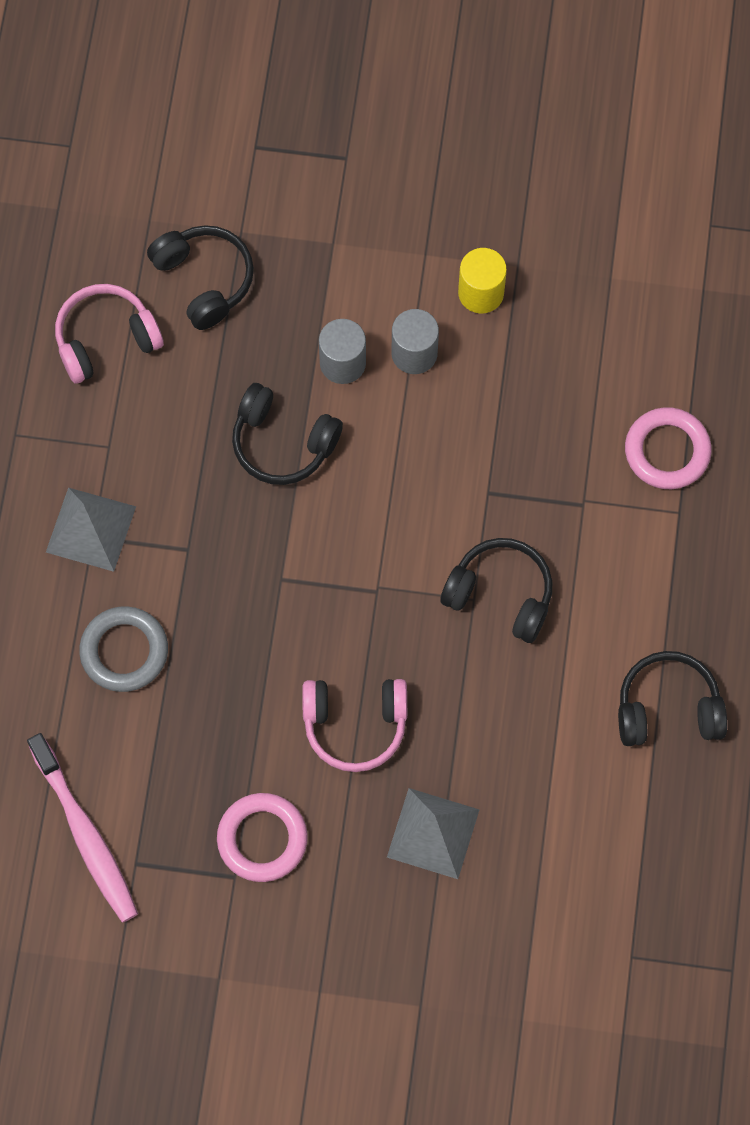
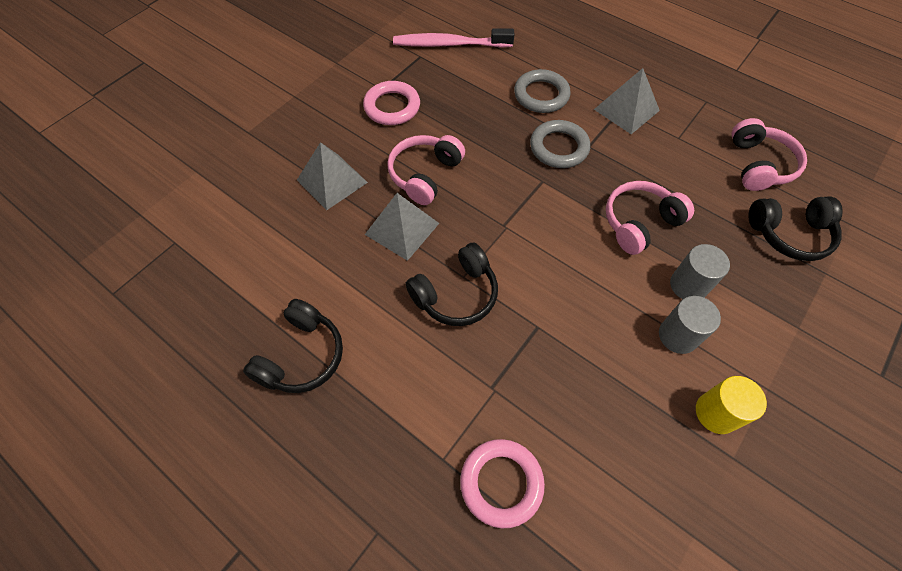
camera: 120 degrees right, 10 degrees down
(212, 584) = (559, 147): none -> grey ring
(282, 443) = (639, 223): black headphones -> pink headphones
(451, 704) = (402, 228): none -> grey pyramid

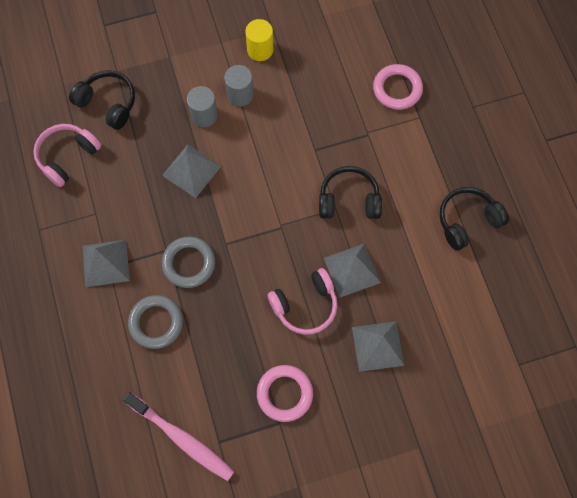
camera: 145 degrees left, 10 degrees up
(639, 223) = (191, 170): pink headphones -> grey pyramid

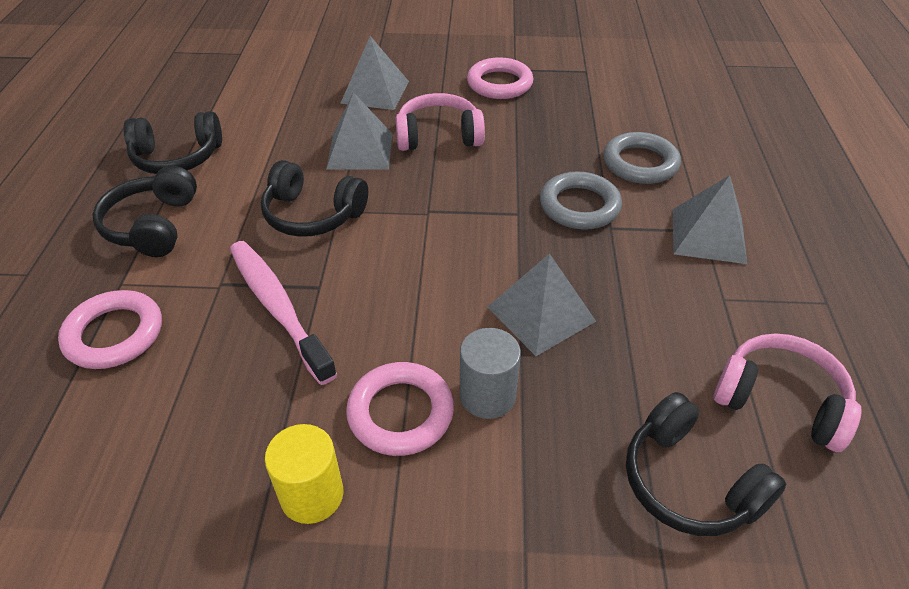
camera: 160 degrees left, 25 degrees down
(67, 157) = (780, 400): pink headphones -> pink headphones turned 120 degrees counterclockwise
(182, 439) = (626, 79): pink toothbrush -> pink toothbrush (278, 307)
(240, 94) = (400, 413): grey cylinder -> pink ring
(435, 160) = (153, 225): none -> black headphones

